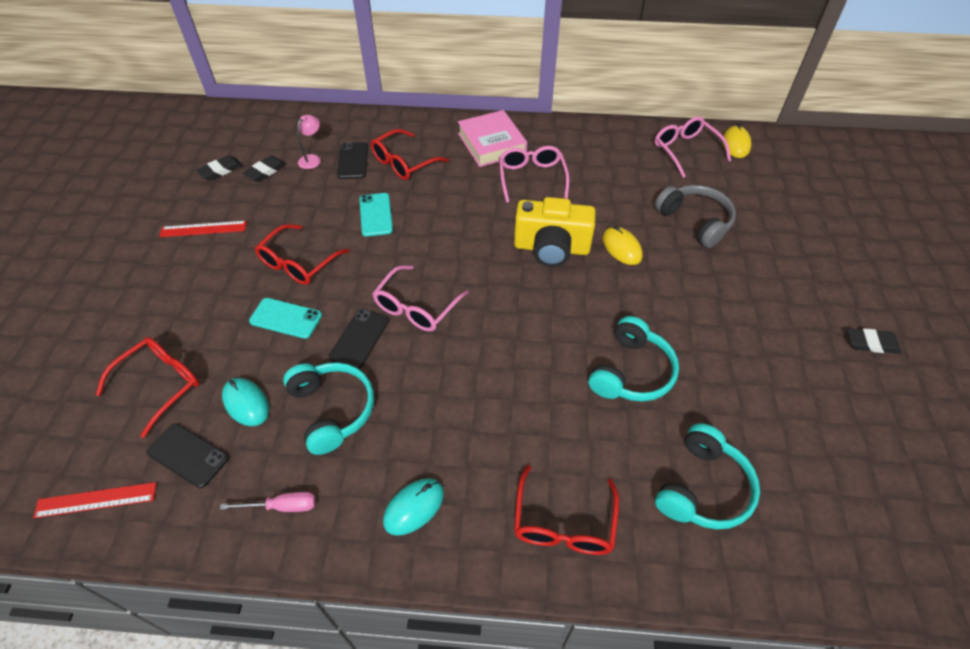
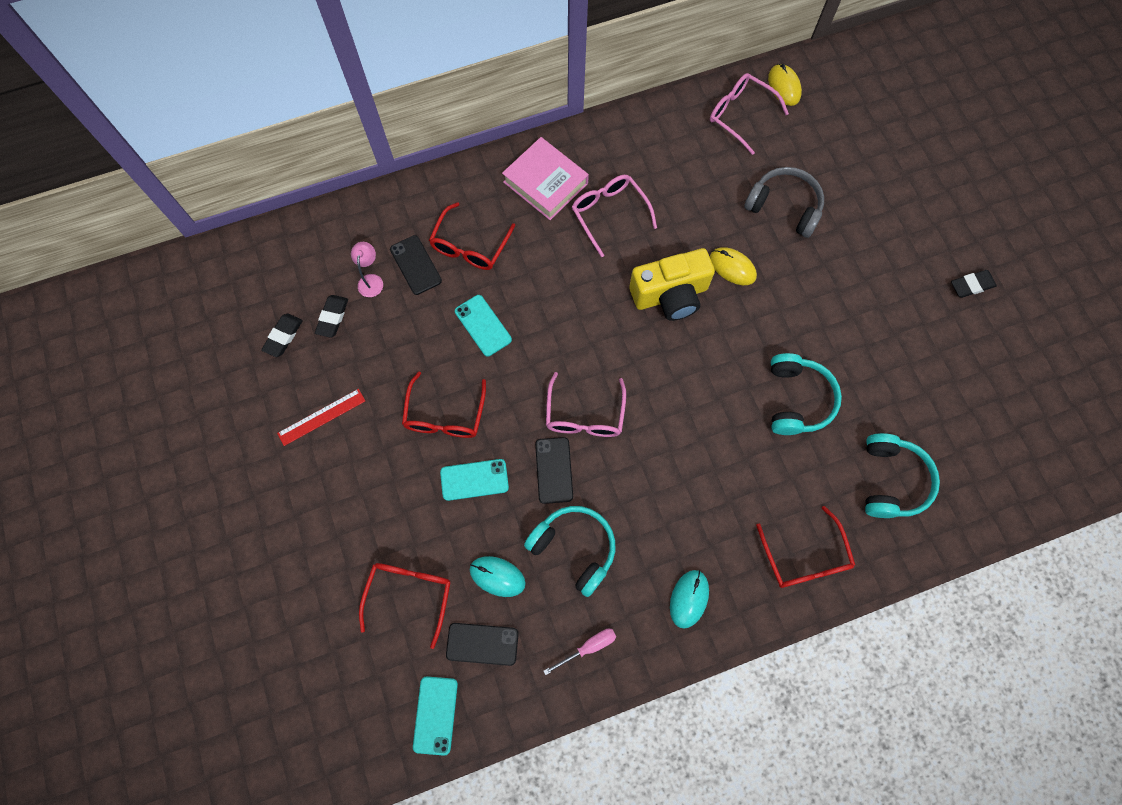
camera: 25 degrees left, 20 degrees up
(96, 500) = (435, 715): red ruler -> turquoise phone

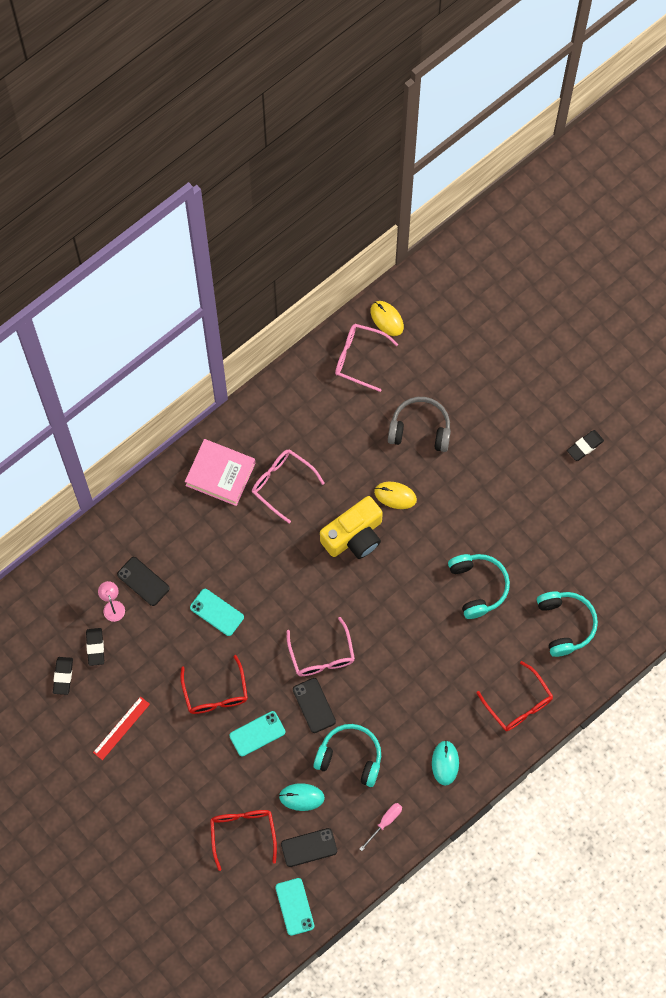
camera: 20 degrees left, 0 degrees up
(470, 246) = (180, 550): red glasses -> none

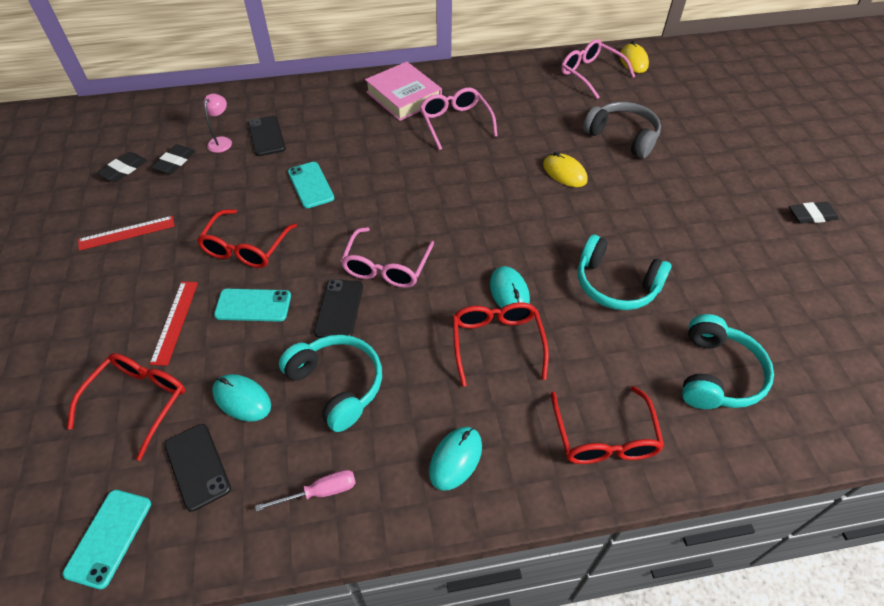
camera: 30 degrees right, 20 degrees down
(217, 773) = (175, 321): none -> red ruler
(309, 847) = (197, 466): black phone -> black phone turned 45 degrees clockwise
(354, 536) = (499, 185): yellow camera -> none
(413, 631) = (509, 292): none -> turquoise mouse
(426, 674) = (497, 342): none -> red glasses
(478, 586) = (615, 285): turquoise headphones -> turquoise headphones turned 105 degrees clockwise

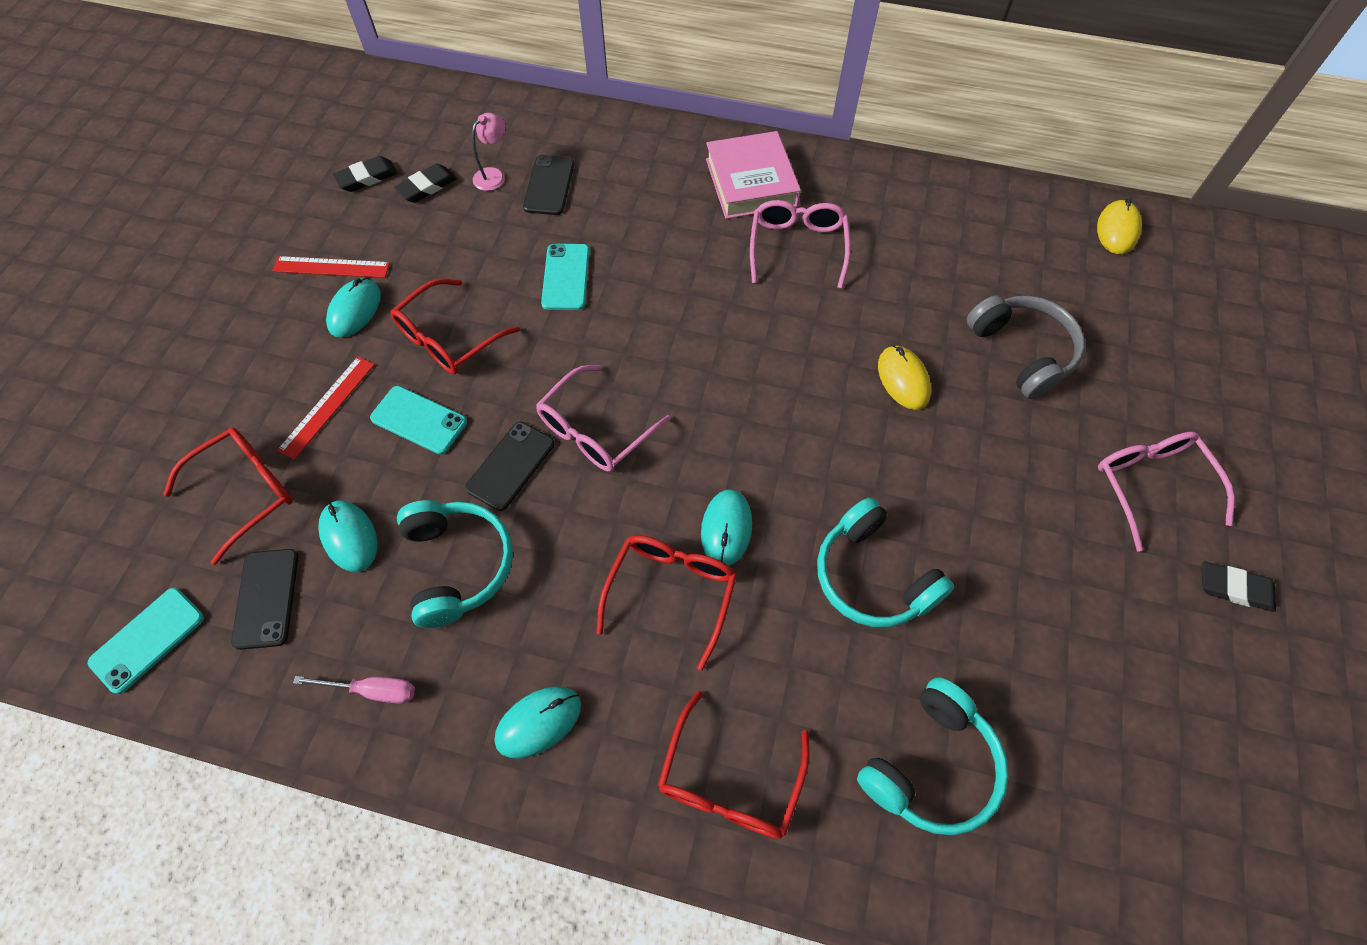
camera: 25 degrees right, 10 degrees up
(162, 253) = (355, 310): none -> turquoise mouse
(590, 74) = (1037, 231): pink glasses -> pink glasses (1151, 485)

